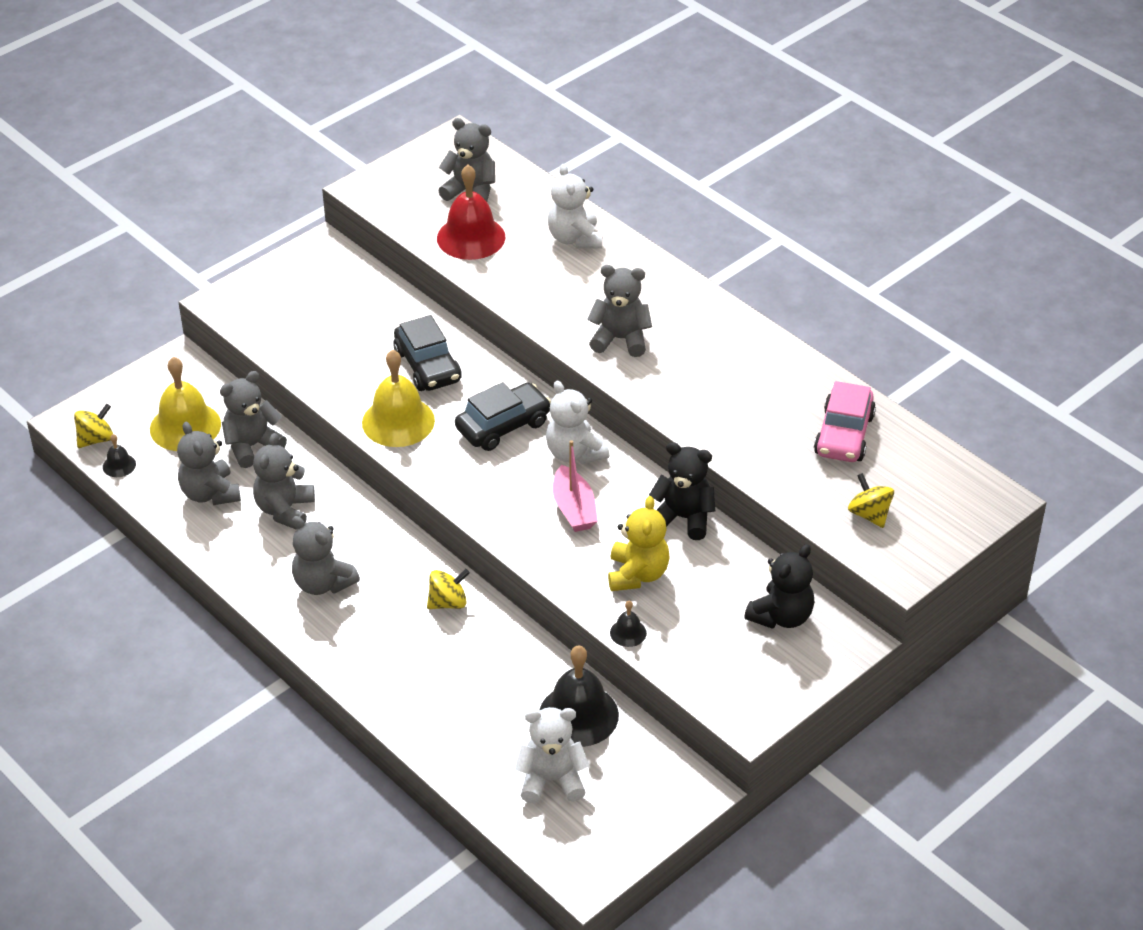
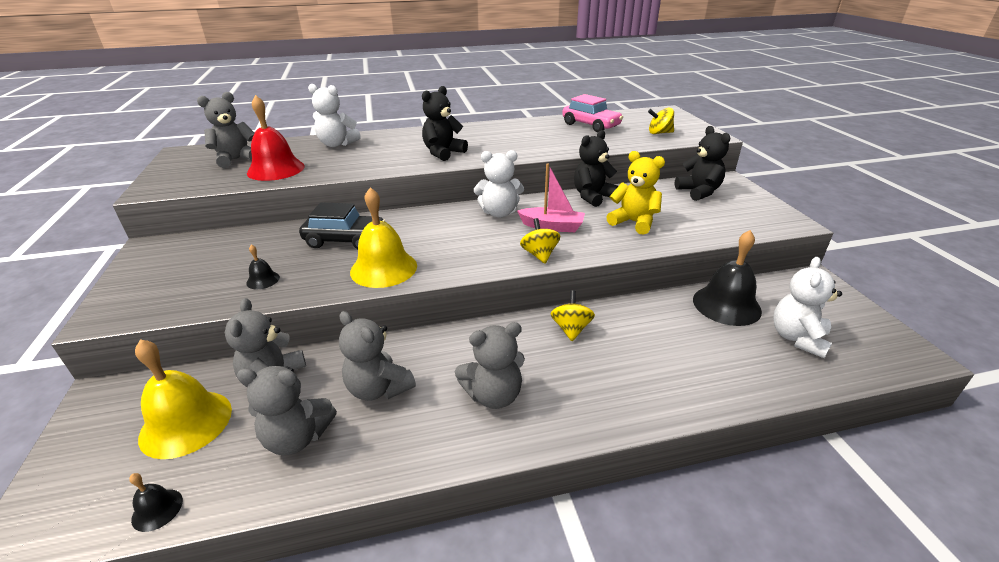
camera: 60 degrees left, 10 degrees down
(96, 439) = (88, 518): yellow spinning top -> yellow spinning top (539, 255)
(503, 426) = (443, 229): black car -> none
(620, 339) = (443, 153): grey teddy bear -> black teddy bear
(628, 633) = (690, 240): black bell -> black bell (263, 280)

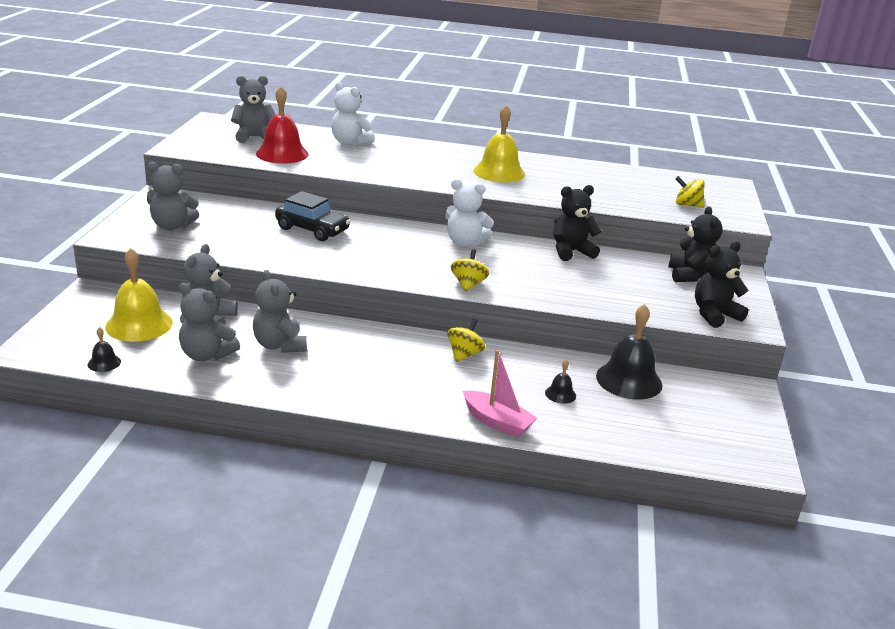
camera: 20 degrees right, 5 degrees down
(263, 280) = (230, 242): black bell -> black bell (560, 394)
(383, 268) = (328, 259): yellow bell -> yellow bell (499, 172)
(443, 153) = (440, 173): black teddy bear -> black teddy bear (714, 315)
(493, 395) = (362, 375): grey teddy bear -> grey teddy bear (172, 226)
(552, 226) = (503, 266): pink boat -> pink boat (497, 422)
(591, 125) = (621, 180): pink car -> none
(633, 222) = (586, 283): yellow teddy bear -> none
(797, 338) = (666, 421): white teddy bear -> none

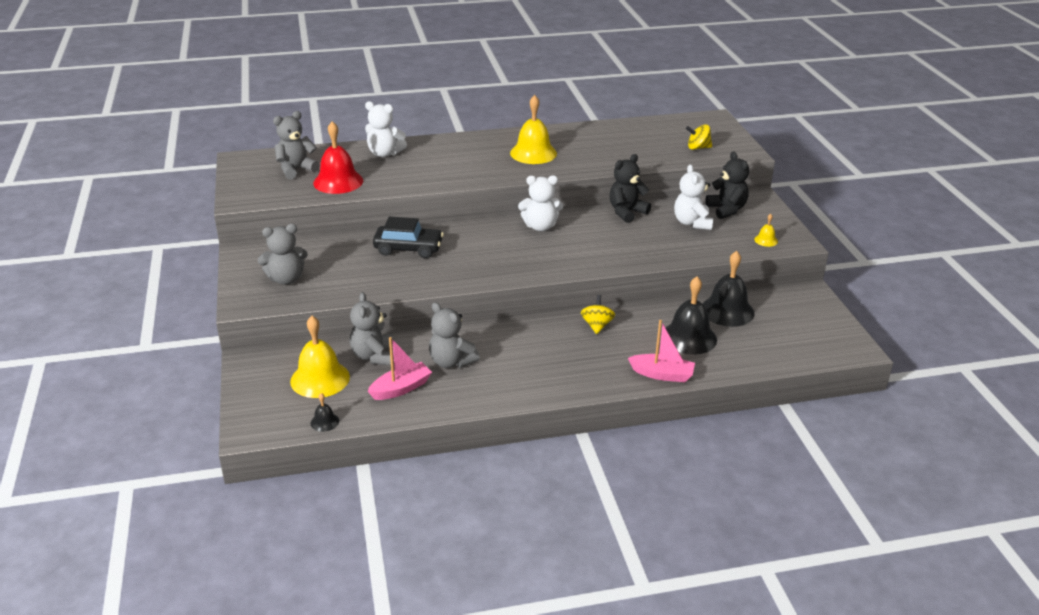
camera: 20 degrees left, 5 degrees up
(206, 355) = (401, 388): grey teddy bear -> pink boat
(468, 284) = (574, 265): yellow spinning top -> none
(560, 394) = (689, 337): black bell -> black bell, size x2.18
(638, 278) = (692, 223): none -> white teddy bear
(714, 315) = (766, 240): black teddy bear -> yellow bell

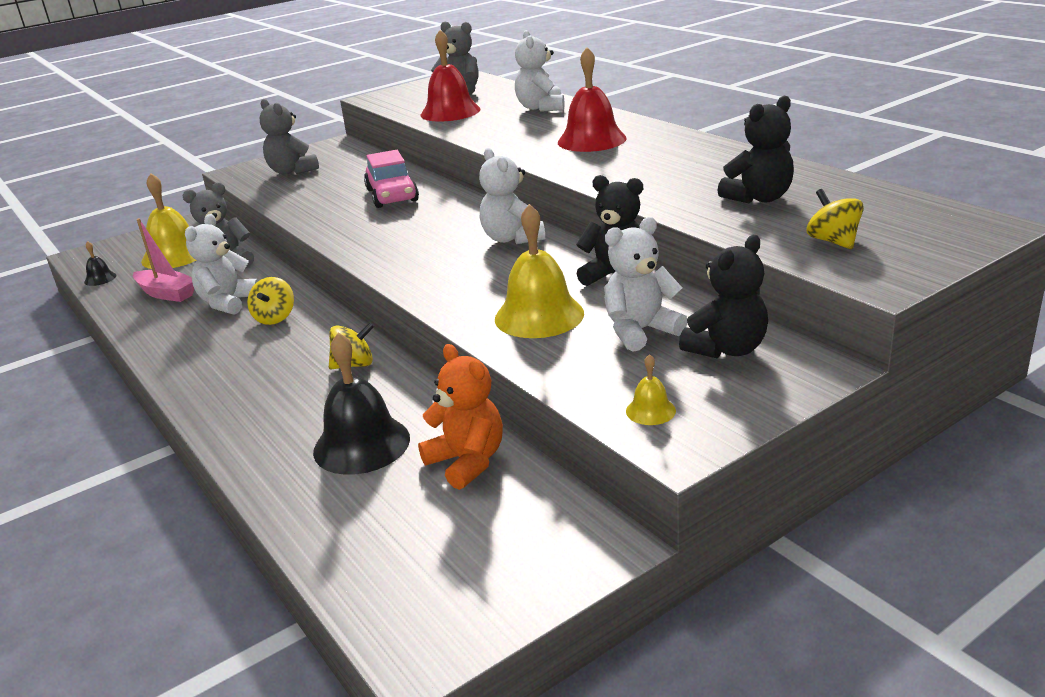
camera: 70 degrees right, 5 degrees down
(408, 249) = (392, 195): black car -> pink car
(451, 362) = (228, 302): grey teddy bear -> white teddy bear
(479, 156) = (591, 140): none -> red bell
(499, 345) = (275, 318): none -> yellow spinning top
(533, 153) = (641, 159): yellow bell -> yellow bell (539, 316)
(629, 145) = (759, 198): none -> black teddy bear
(662, 374) = (247, 445): pink boat -> none
(727, 311) = (467, 462): black bell -> orange teddy bear

